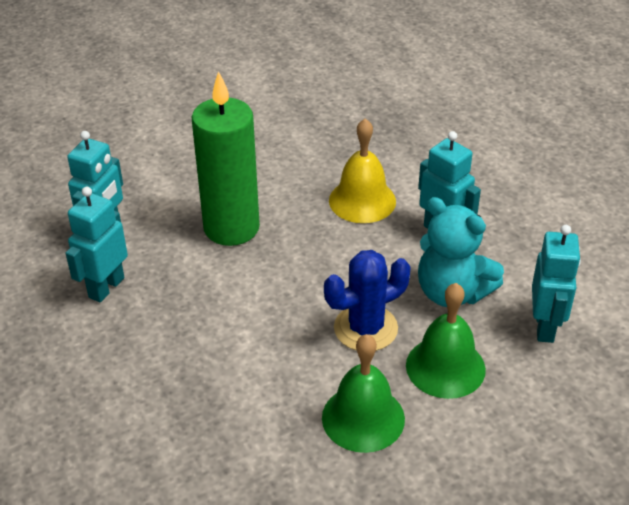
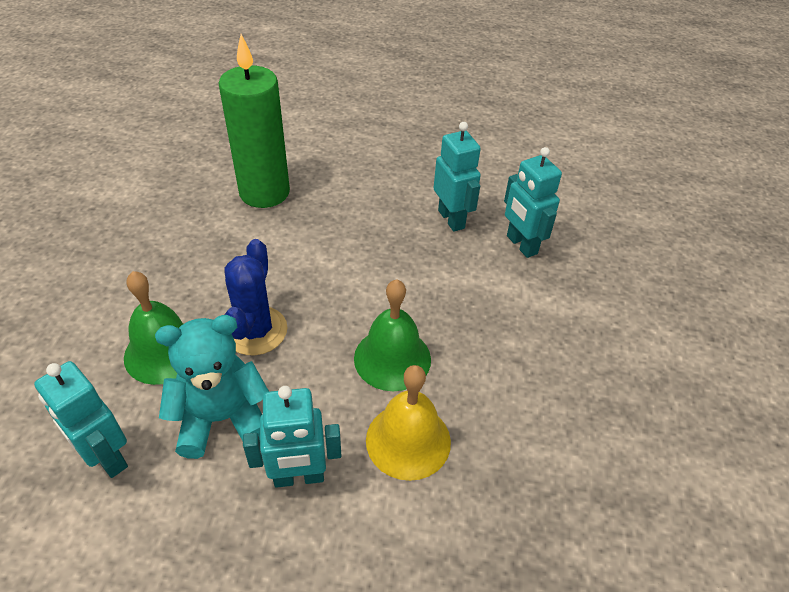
camera: 125 degrees right, 5 degrees up
(231, 228) = (457, 318): green candle -> green candle (264, 192)
(363, 418) = (187, 277): green bell -> green bell (392, 358)

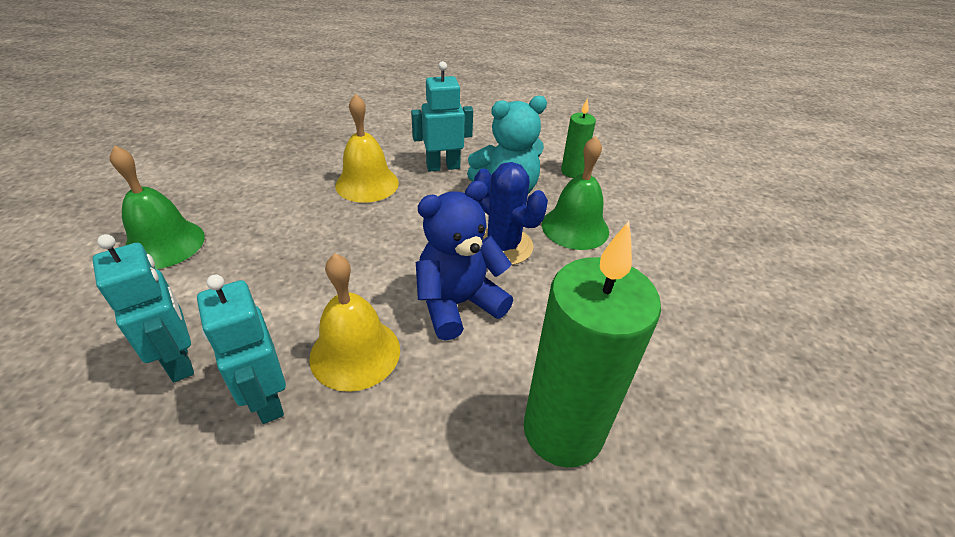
camera: 175 degrees right, 5 degrees down
(107, 457) = (572, 172): turquoise robot -> green candle
(255, 331) = (503, 246): blue cactus -> blue cactus turned 45 degrees counterclockwise
(314, 273) = (458, 304): none -> blue teddy bear
(392, 358) = (374, 230): green bell -> green bell (164, 244)
(398, 242) = (355, 353): none -> yellow bell

